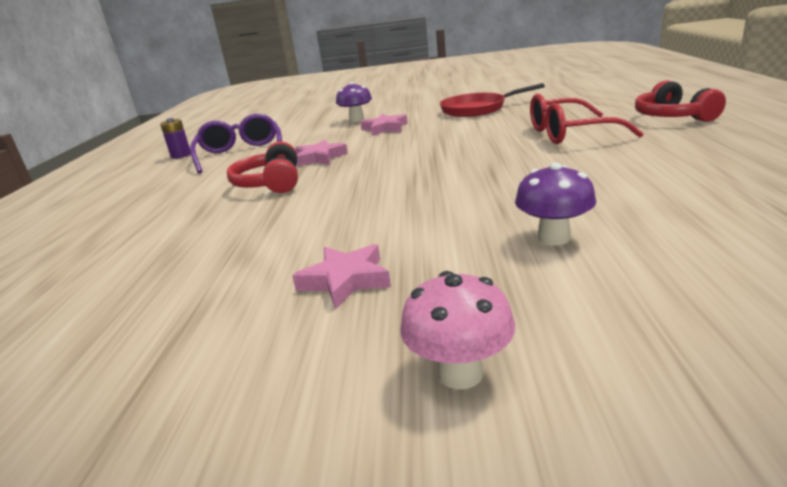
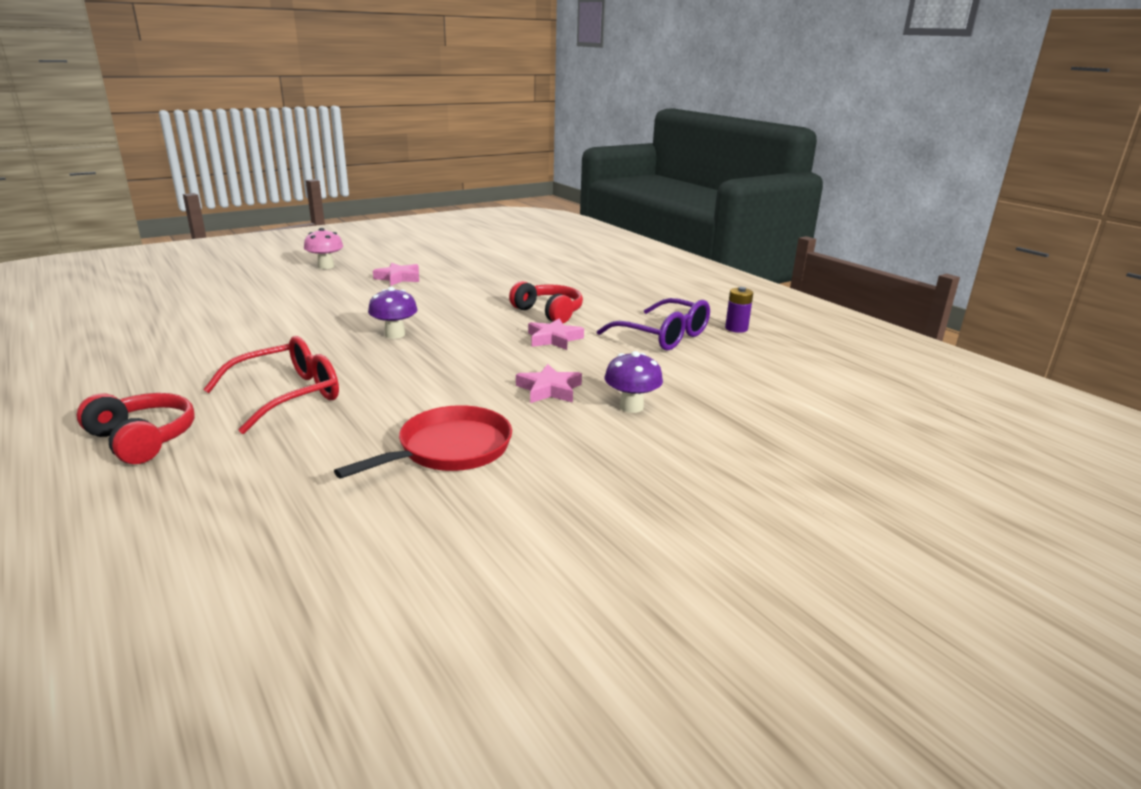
camera: 140 degrees right, 0 degrees up
(553, 238) = (297, 303): purple mushroom -> purple mushroom (395, 334)

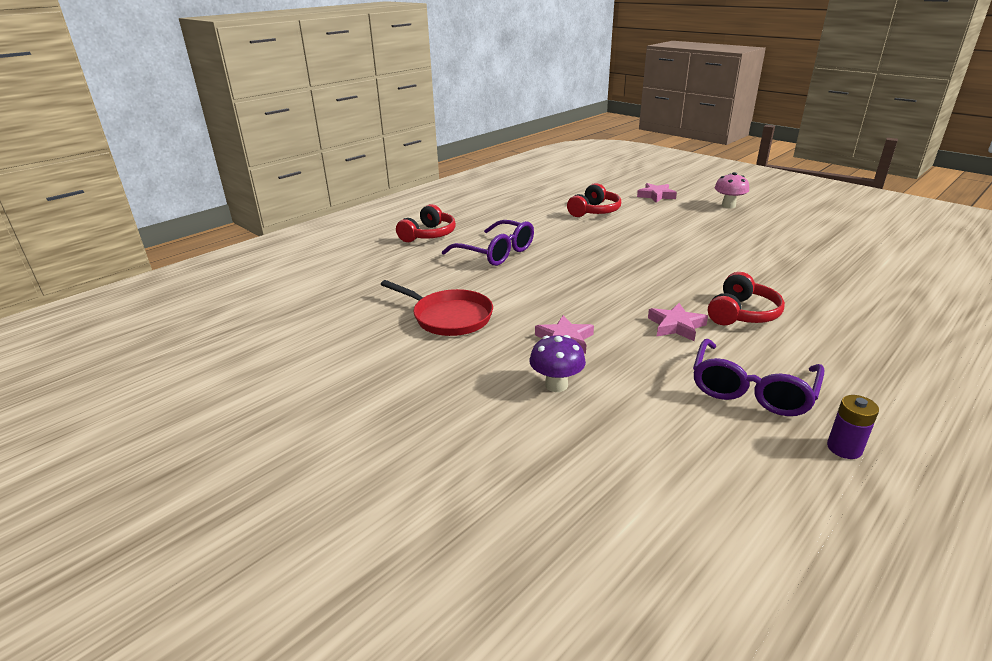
camera: 80 degrees right, 5 degrees up
(241, 320) = (594, 211): none -> red headphones
(287, 395) = (495, 252): red glasses -> purple glasses
(395, 334) = (618, 260): purple mushroom -> none
(398, 278) = (740, 234): pink star -> pink star (656, 196)

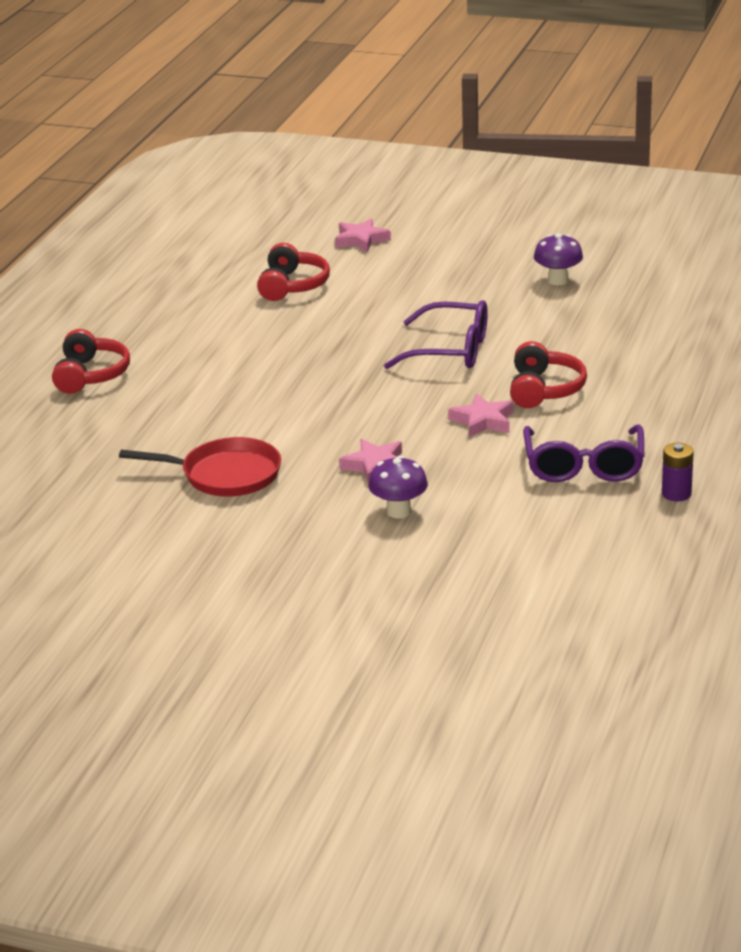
camera: 25 degrees left, 0 degrees up
(495, 252) = (208, 380): purple glasses -> purple glasses (449, 350)
(728, 206) = (466, 238): pink mushroom -> none
(786, 241) = (558, 280): none -> purple mushroom

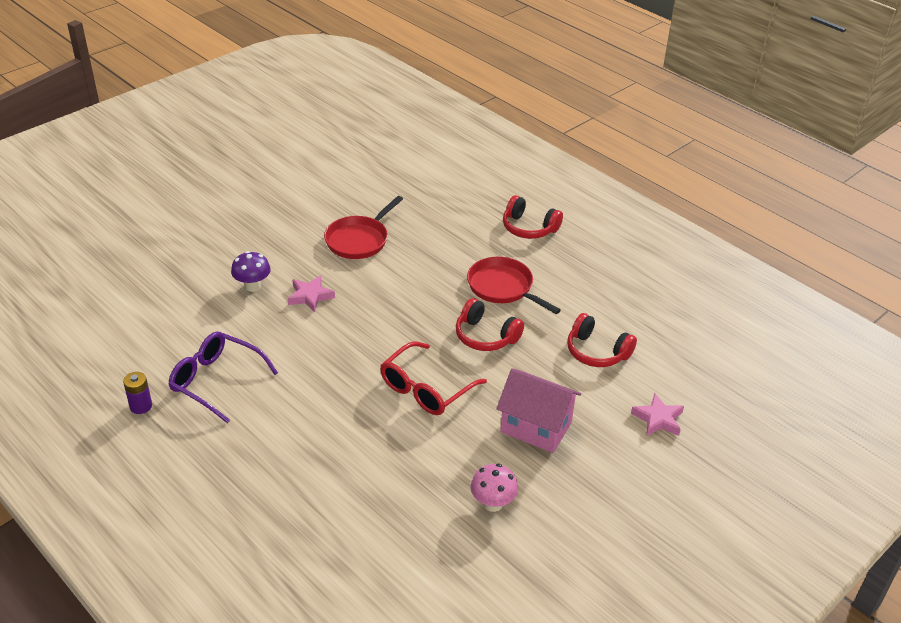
camera: 115 degrees right, 10 degrees up
(232, 358) = (503, 287): none -> red pan
(439, 287) = (536, 427): none -> pink house
(449, 350) = (426, 388): purple glasses -> red glasses
(483, 421) = (316, 362): pink star -> none
(544, 389) = (327, 409): red headphones -> red headphones (485, 336)
(558, 280) = (493, 503): purple mushroom -> pink mushroom

